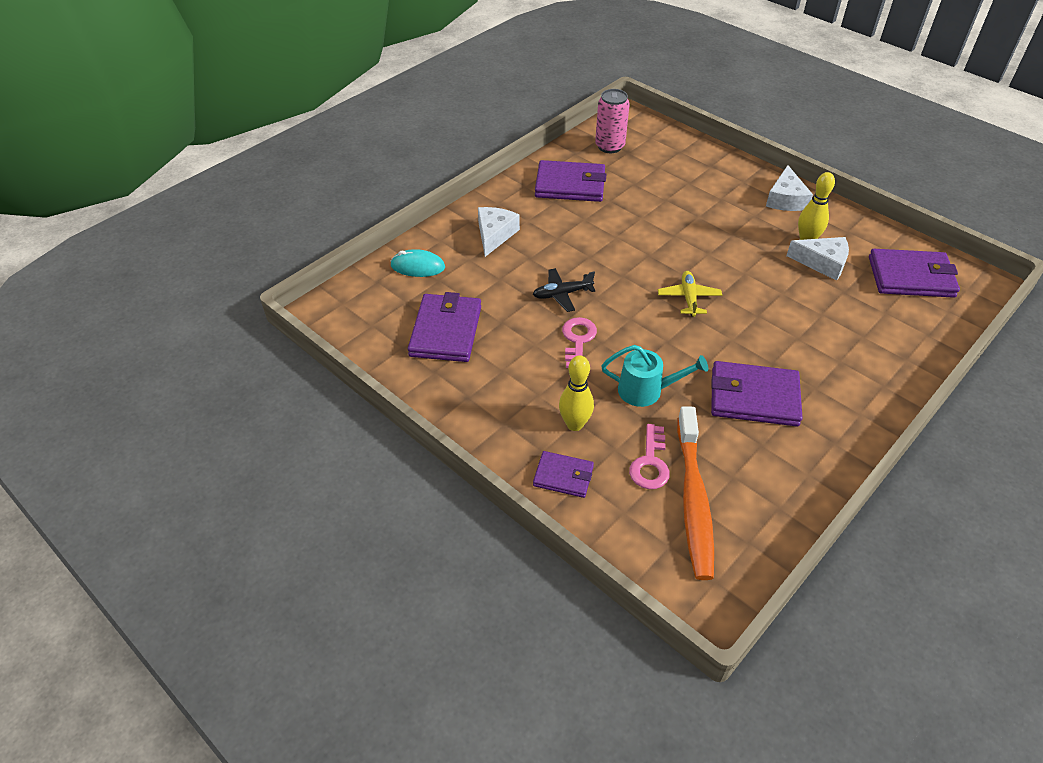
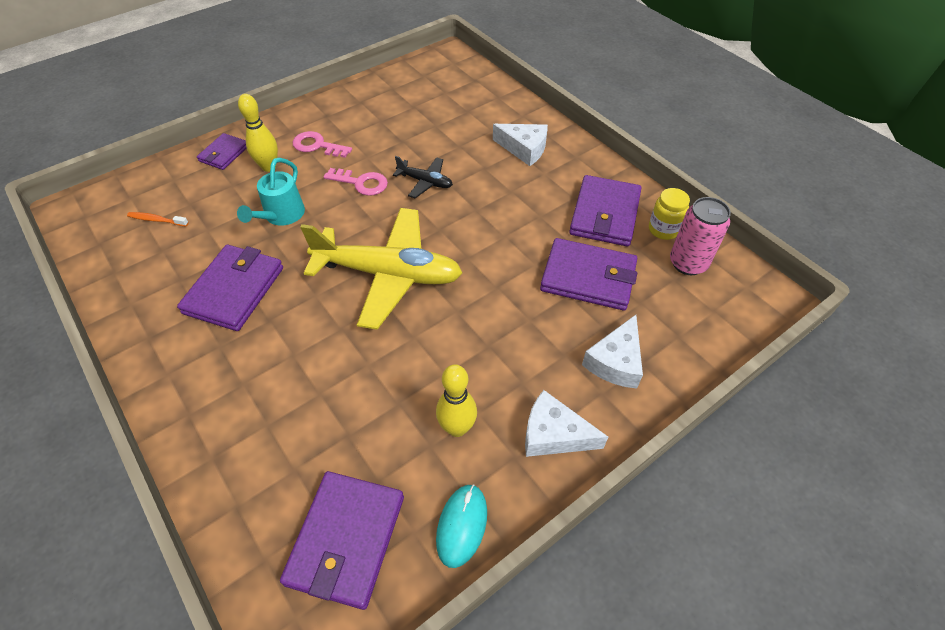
camera: 100 degrees right, 5 degrees up
(418, 266) = (488, 101): turquoise mouse -> turquoise mouse (462, 525)
(446, 331) = (402, 110): purple wallet -> purple wallet (588, 277)
(562, 294) = (425, 182): black plane -> black plane turned 120 degrees clockwise
(578, 157) = (663, 229): none -> yellow jar
(650, 463) = (206, 202): pink key -> pink key (317, 146)
(688, 298) = (388, 274): yellow plane -> yellow plane, size x2.19
(693, 500) = (157, 220): orange toothbrush -> orange toothbrush, size x0.40
(822, 263) = (407, 430): white cheese -> white cheese (615, 361)

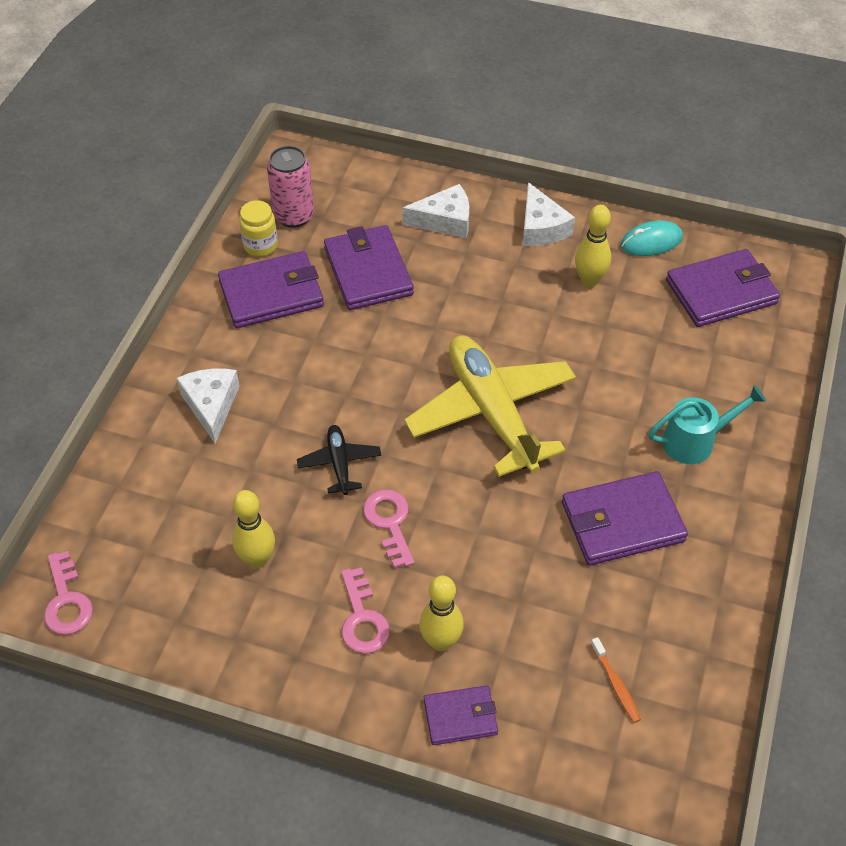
camera: 125 degrees left, 0 degrees up
(281, 216) = (502, 561): turquoise watering can -> turquoise watering can (696, 441)
(396, 125) = (257, 559): none -> yellow bowling pin
(442, 62) = (67, 601): none -> pink key

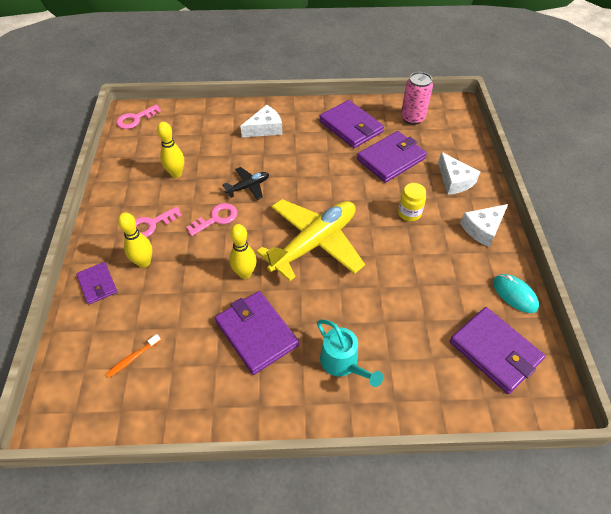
camera: 70 degrees right, 0 degrees up
(260, 246) = (382, 112): yellow jar -> yellow jar (409, 213)
(589, 280) = (453, 266): yellow bowling pin -> yellow bowling pin (245, 273)

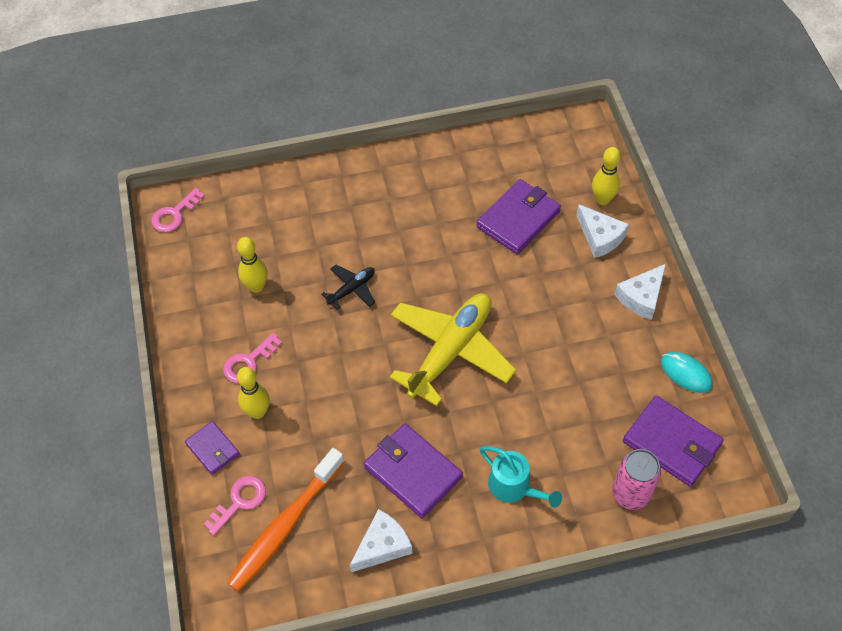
camera: 10 degrees left, 5 degrees up
(132, 358) = (285, 526): orange toothbrush -> orange toothbrush, size x2.49
(216, 218) = (325, 339): pink key -> pink key (240, 501)
(245, 273) = (380, 404): yellow bowling pin -> yellow bowling pin (602, 199)
(265, 128) = (349, 200): white cheese -> white cheese (382, 546)
(351, 127) = (459, 179): purple wallet -> none
(409, 213) = (553, 291): yellow jar -> none
(412, 118) = (534, 153): pink can -> pink can (630, 494)

